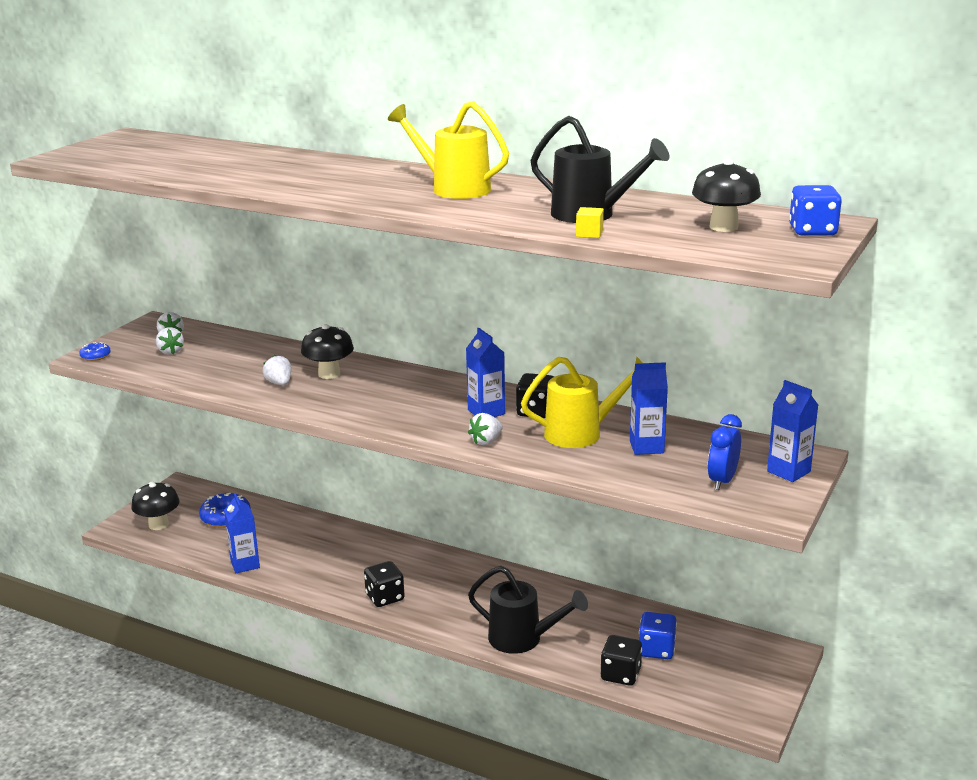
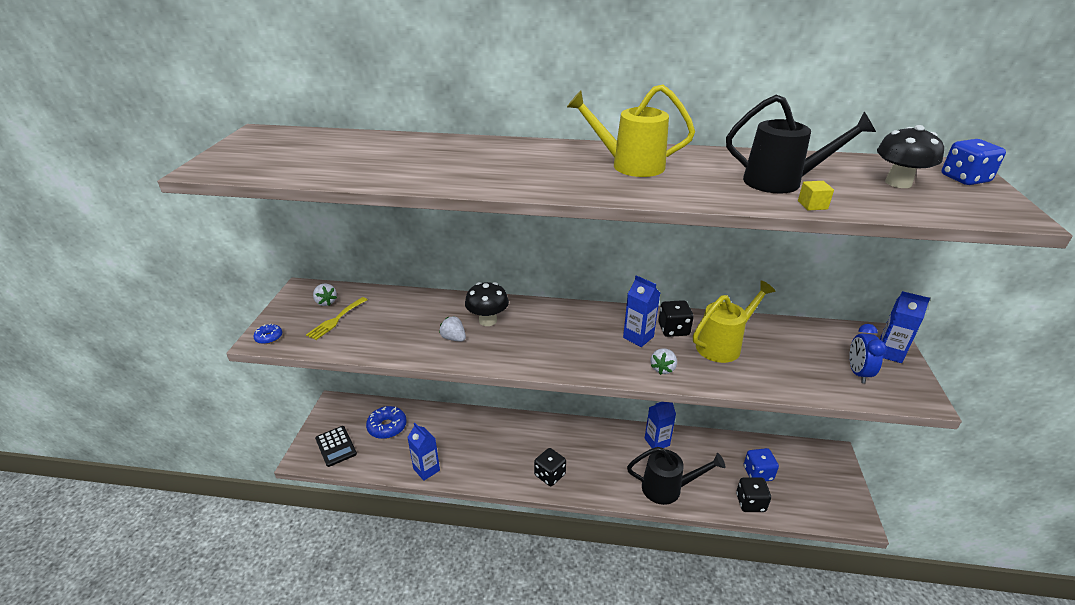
camera: 20 degrees left, 10 degrees up
(158, 524) = (336, 446): black mushroom -> black calculator
(170, 351) = (336, 320): white strawberry -> yellow fork
(646, 447) = (778, 349): blue carton -> blue carton (657, 442)

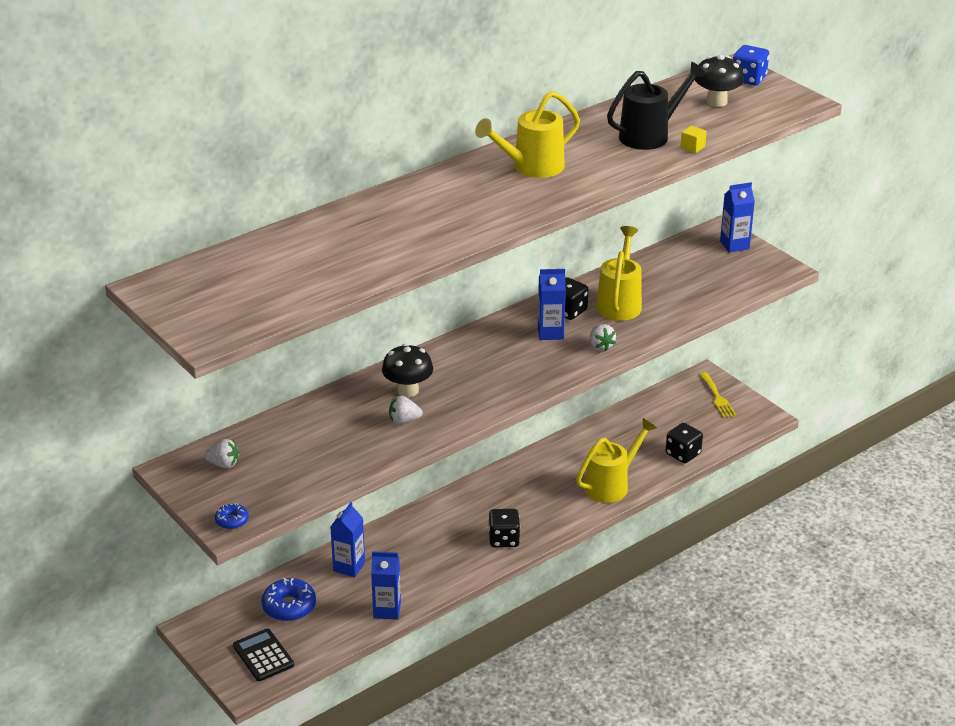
camera: 45 degrees left, 0 degrees up
(336, 320) = (266, 471): yellow fork -> yellow fork (717, 397)
(336, 446) = (263, 655): black calculator -> black calculator turned 135 degrees counterclockwise
(657, 442) = (560, 455): blue carton -> blue carton (349, 566)
(668, 488) = (611, 485): black watering can -> yellow watering can
(758, 473) = (665, 428): blue dice -> none
(857, 373) = (730, 272): blue clock -> none

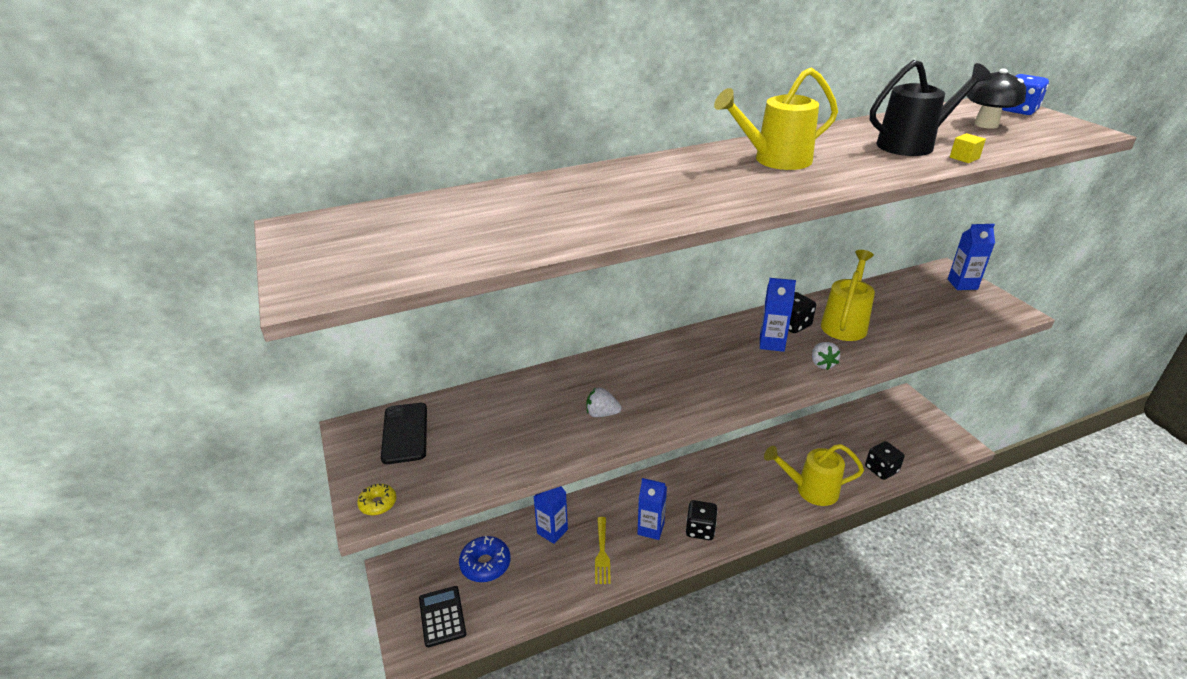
camera: 15 degrees right, 0 degrees up
(223, 464) = (405, 433): white strawberry -> black phone
(232, 521) = (378, 503): blue donut -> yellow donut
(387, 610) = (572, 588): blue carton -> blue carton (651, 529)
(408, 390) = (616, 381): black mushroom -> none
(611, 485) = (810, 489): yellow watering can -> yellow watering can turned 150 degrees counterclockwise
(717, 397) = (916, 419): yellow fork -> yellow fork (602, 553)

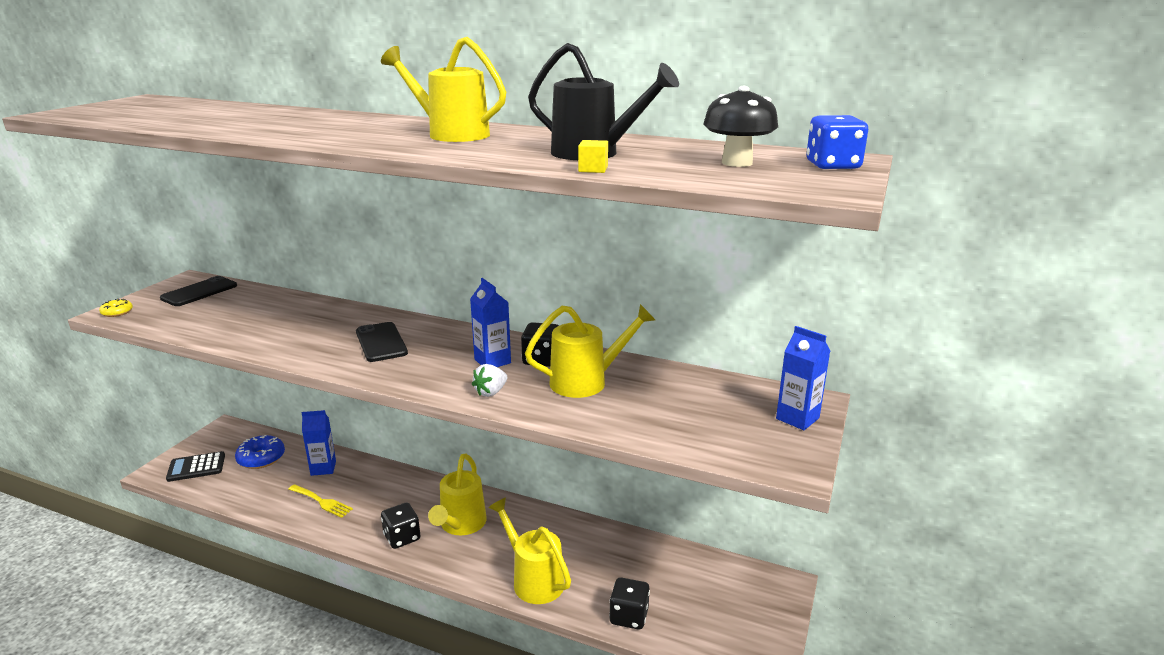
camera: 45 degrees right, 10 degrees down
(442, 616) = (196, 467): black calculator -> black calculator turned 135 degrees counterclockwise
(602, 414) = (292, 336): white strawberry -> none
(602, 553) = (322, 502): yellow fork -> yellow fork turned 105 degrees counterclockwise
(651, 529) = (375, 511): blue carton -> none
(676, 376) = (381, 342): none -> black phone
(717, 493) = (460, 525): none -> yellow watering can

